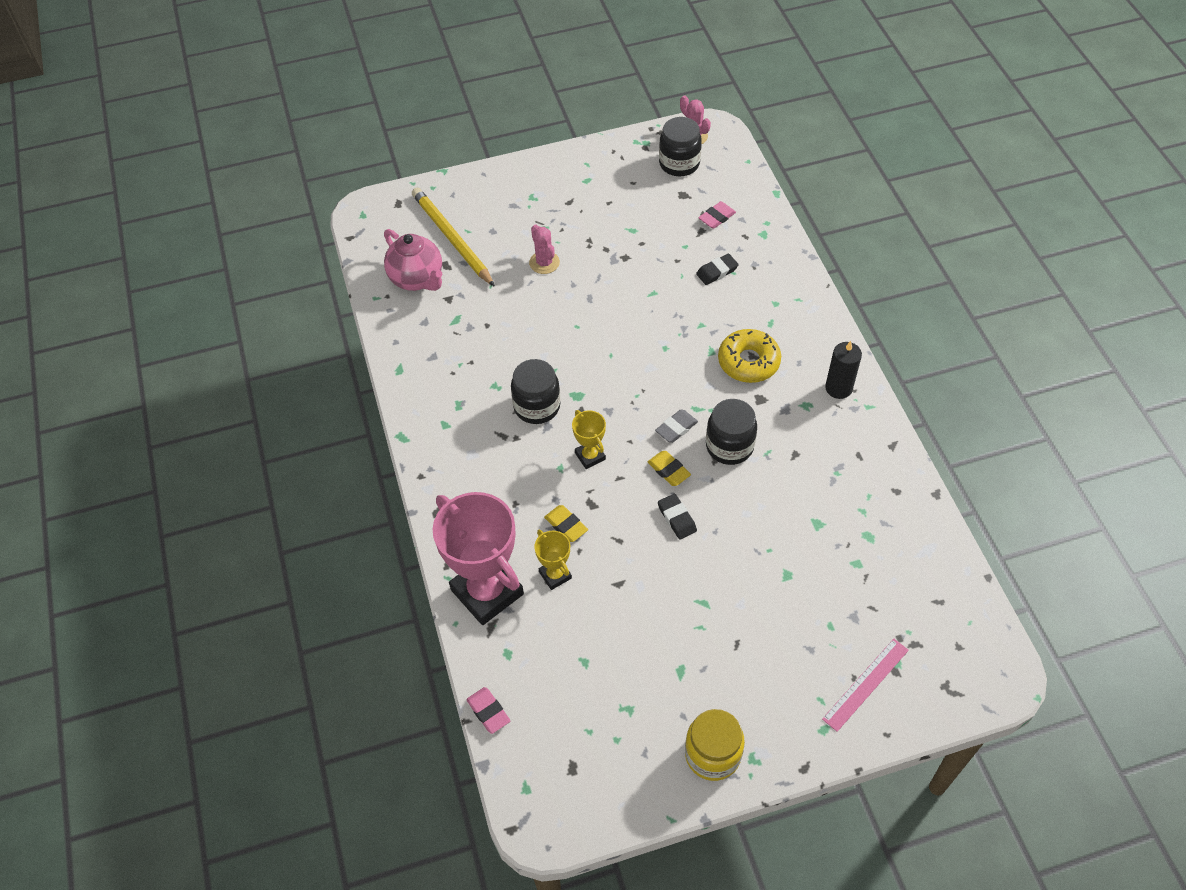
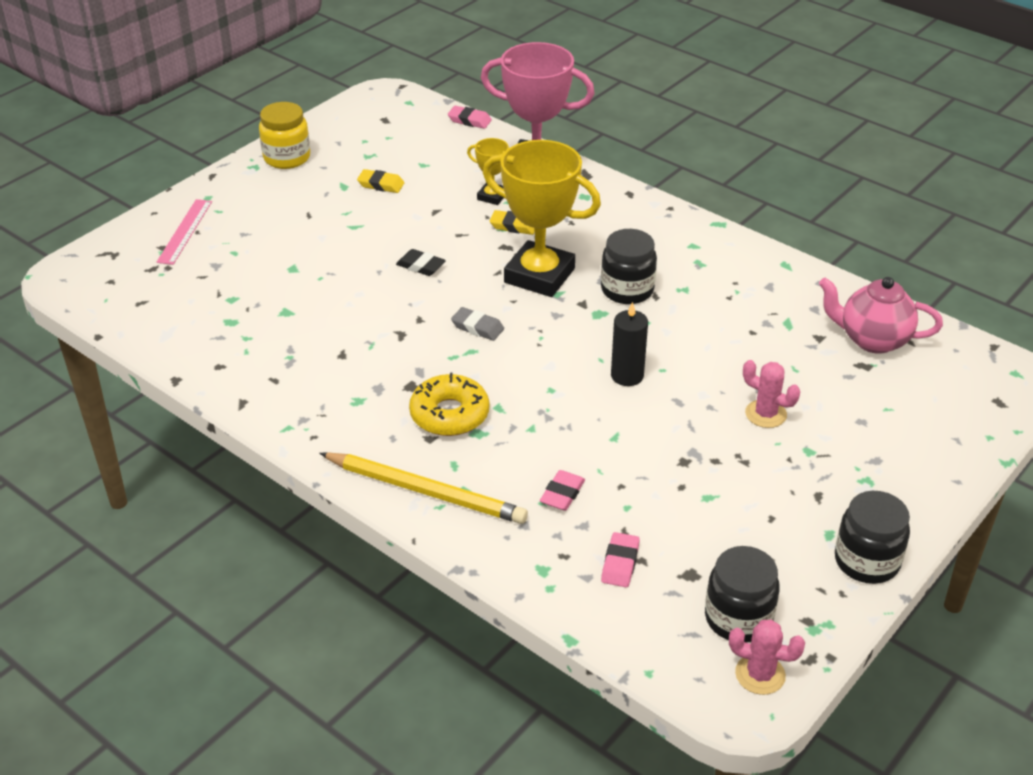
camera: 145 degrees right, 15 degrees down
(452, 239) = (892, 392): yellow pencil -> yellow pencil (425, 491)
(590, 456) = (539, 276): yellow trophy -> yellow trophy, size x2.16
(668, 470) = (457, 294): yellow eraser -> yellow eraser (381, 184)
(676, 428) = (477, 327): grey eraser -> grey eraser turned 75 degrees counterclockwise
(717, 271) = (562, 494): black eraser -> pink eraser
(729, 446) = (413, 334): black jar -> black jar (866, 561)
(838, 388) = (331, 431): black candle -> black candle (627, 375)

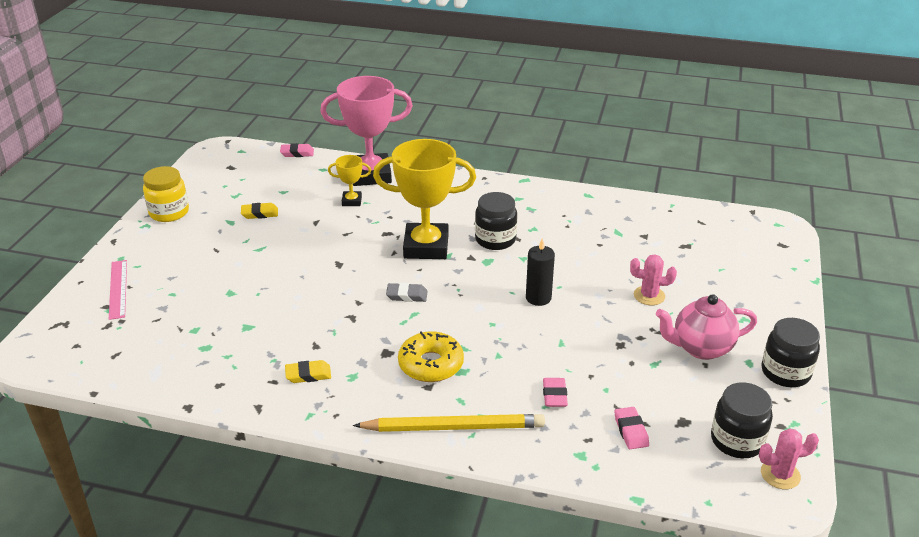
camera: 25 degrees left, 5 degrees down
(420, 266) = (332, 263): black eraser -> none
(513, 226) = (382, 217): yellow eraser -> yellow eraser (308, 374)
(872, 340) = (678, 228): pink teapot -> pink teapot (700, 348)

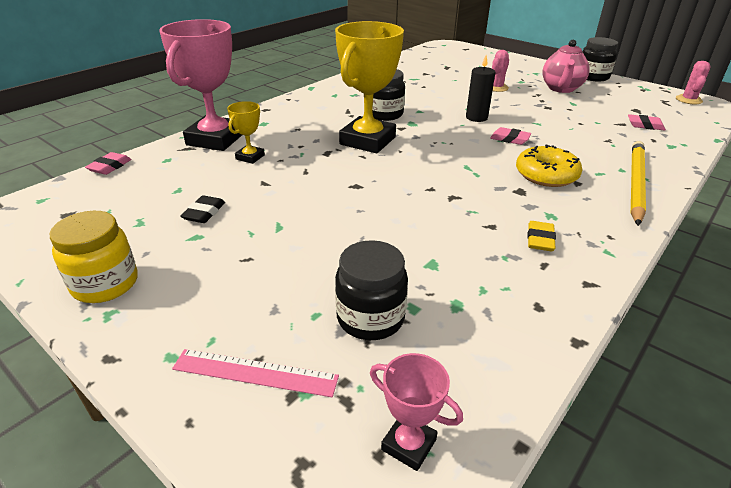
camera: 65 degrees left, 0 degrees up
(84, 353) = (409, 444): none -> pink trophy
(260, 213) = (204, 213): yellow eraser -> black eraser
(407, 295) = (437, 164): grey eraser -> none
(554, 395) = (601, 139): pink eraser -> pink eraser (510, 139)
(737, 441) = (657, 102): black jar -> black jar (370, 318)

